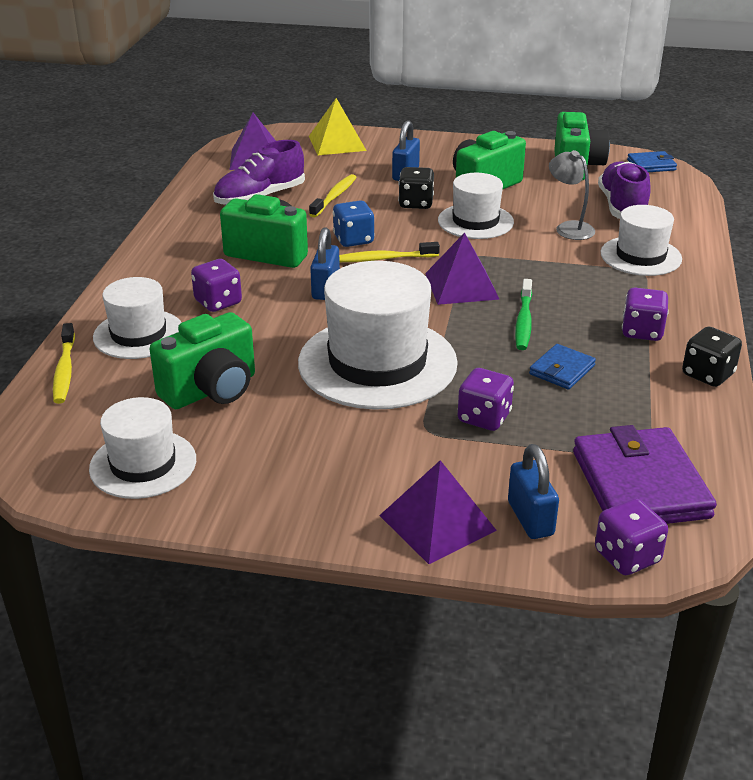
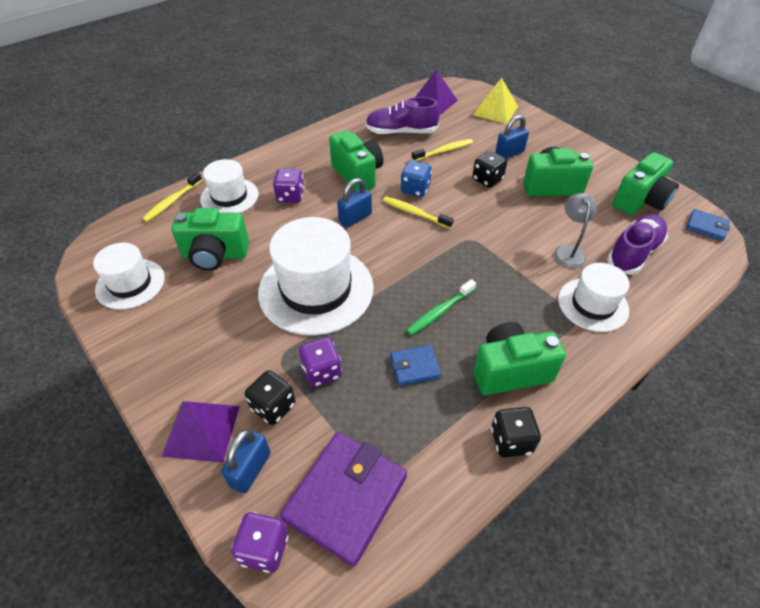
camera: 40 degrees right, 15 degrees up
(461, 286) = (435, 260): purple pyramid -> none
(475, 221) = (509, 213): white hat -> none
(479, 466) = (273, 406): none -> black dice
(642, 332) = (510, 371): purple dice -> green camera

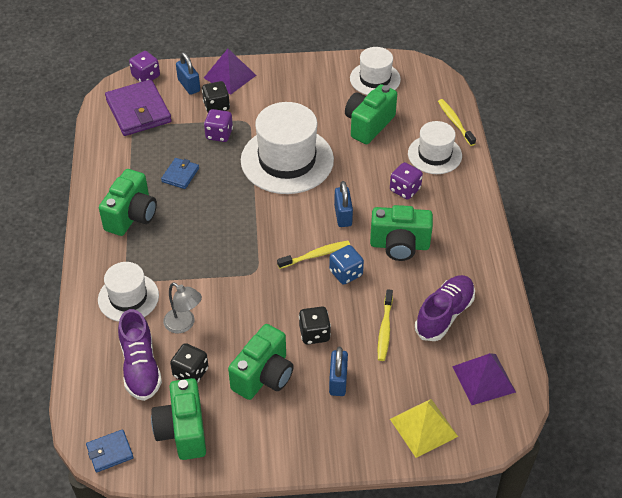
camera: 125 degrees right, 0 degrees up
(440, 311) = (207, 211): green toothbrush -> none
(511, 440) = (95, 188): black dice -> black dice (190, 372)

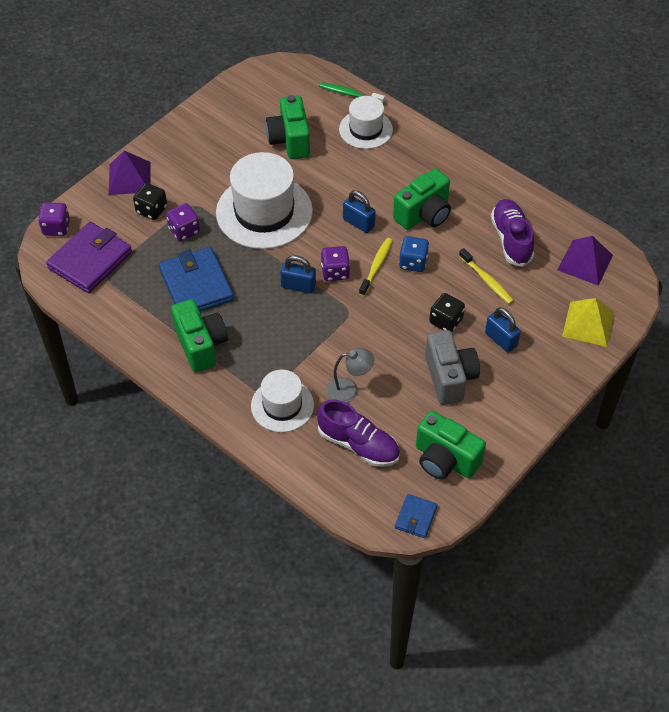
camera: 45 degrees left, 5 degrees up
(138, 111) = (90, 260): purple wallet -> purple wallet turned 75 degrees counterclockwise
(180, 175) = (196, 285): blue wallet -> blue wallet, size x1.97
(189, 85) = (105, 209): blue padlock -> blue padlock (298, 286)
(190, 372) = (398, 418): black dice -> none
(264, 376) = (450, 377): green camera -> grey camera
(375, 79) = (249, 101): white hat -> none
(405, 189) = (377, 171): purple dice -> purple dice (335, 272)
(455, 122) = (350, 94): yellow toothbrush -> green toothbrush

